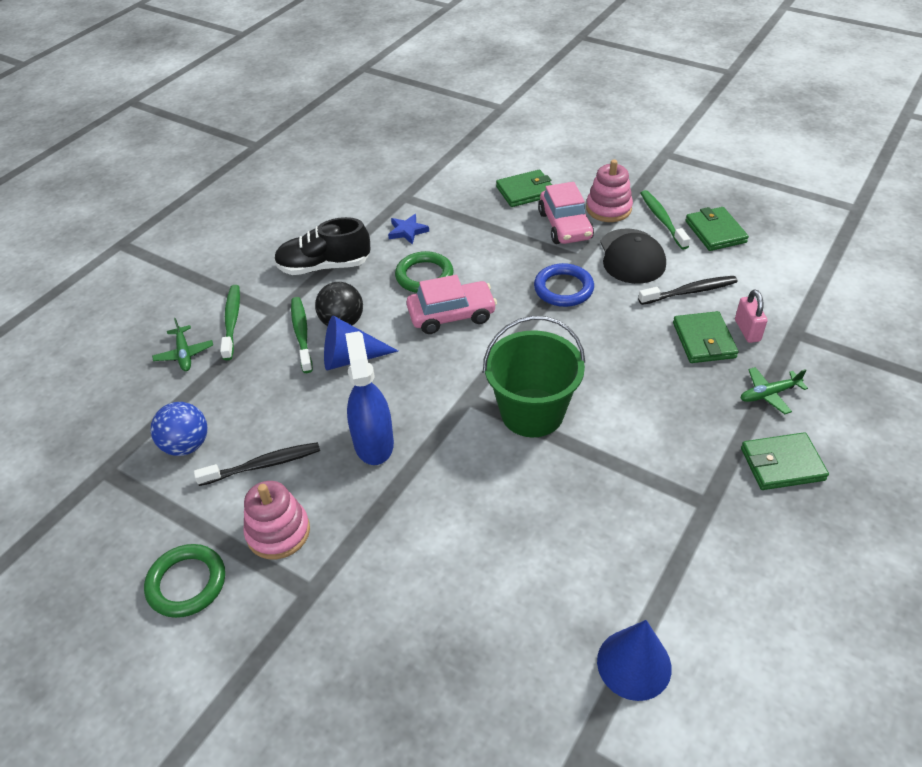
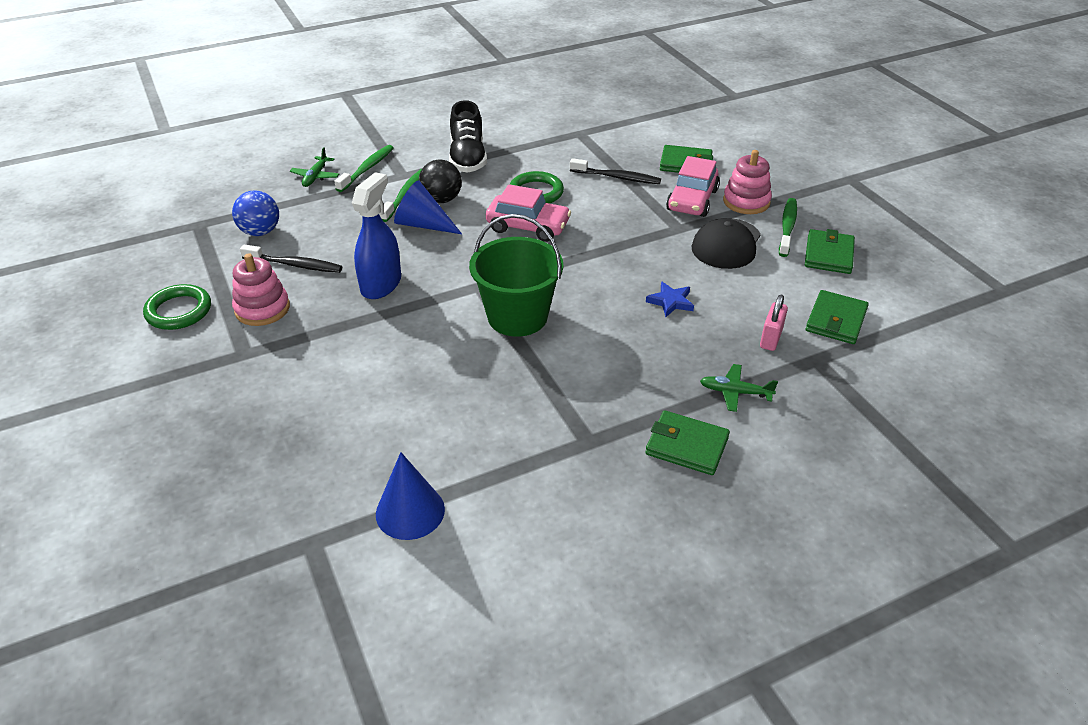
camera: 30 degrees right, 5 degrees down
(324, 266) = (468, 158): black shoe -> black shoe turned 120 degrees counterclockwise
(407, 231) = (556, 157): blue star -> blue star (671, 302)
(563, 288) = (639, 244): blue ring -> none
(690, 292) = (750, 289): black toothbrush -> black toothbrush (617, 177)
(703, 340) = (721, 329): green wallet -> green wallet (835, 320)

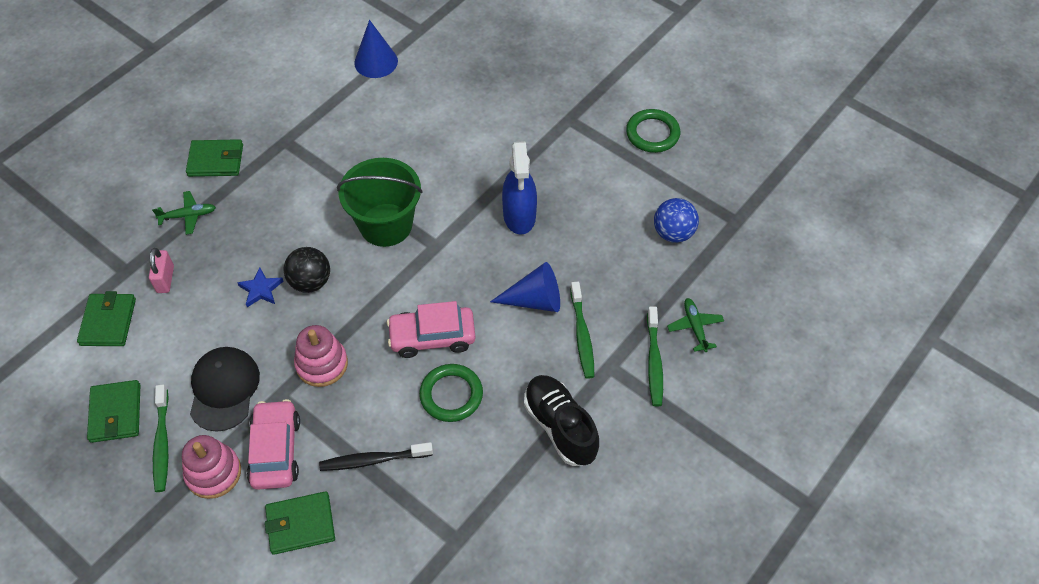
camera: 155 degrees right, 15 degrees up
(262, 309) = (592, 158): pink stacking toy -> pink stacking toy (322, 364)
(294, 265) = (608, 208): black toothbrush -> none
(441, 199) = (541, 343): black ball -> black ball (310, 282)

